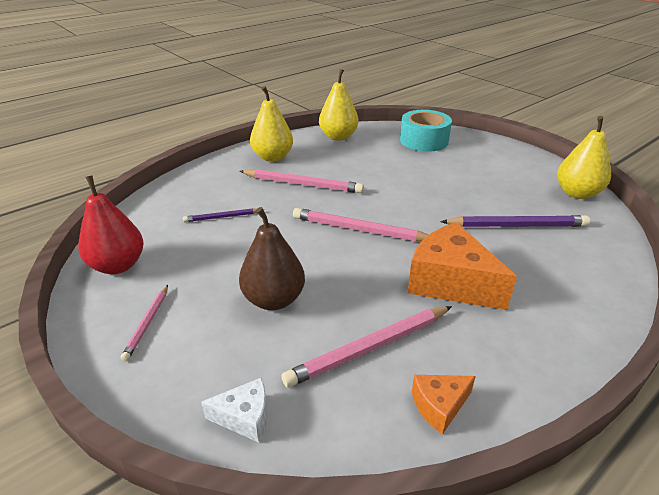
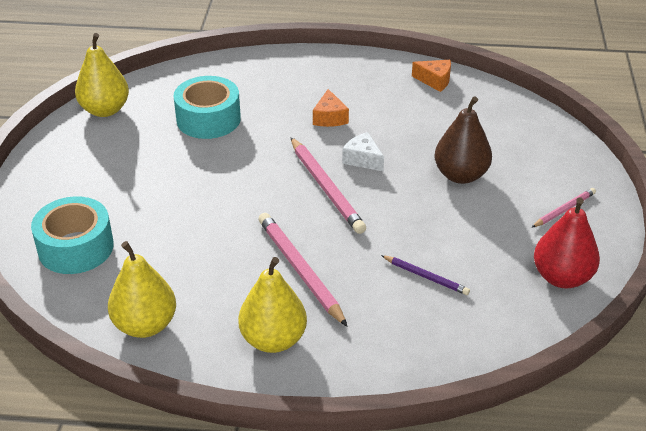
camera: 135 degrees left, 5 degrees up
(245, 417) = (539, 128): white cheese -> white cheese (362, 159)
(369, 348) = (435, 118): pink pencil -> none
(450, 282) = (329, 118): orange cheese -> orange cheese, size x0.50
(517, 225) = (208, 119): purple pencil -> turquoise tape

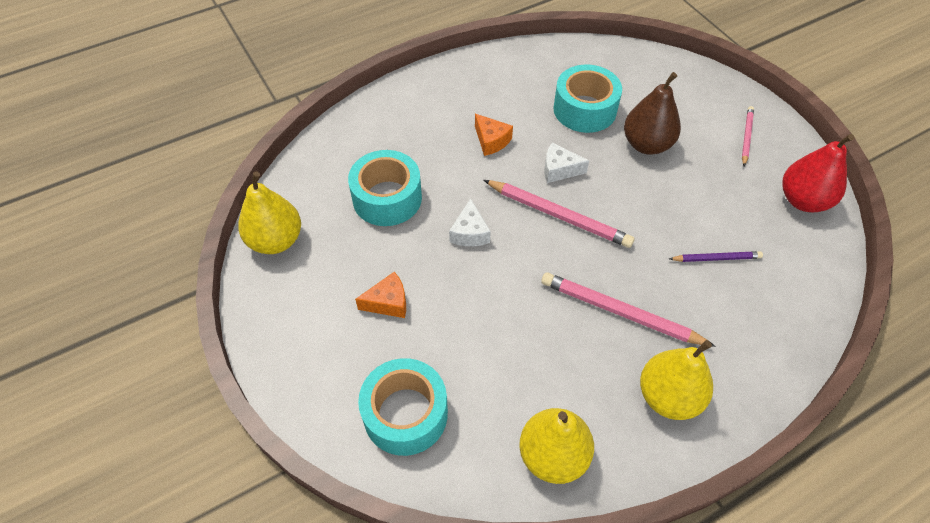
camera: 35 degrees left, 15 degrees up
(243, 167) = (469, 233): none -> white cheese
(434, 129) = (584, 109): none -> turquoise tape
(435, 81) = (538, 60): orange cheese -> orange cheese (388, 302)

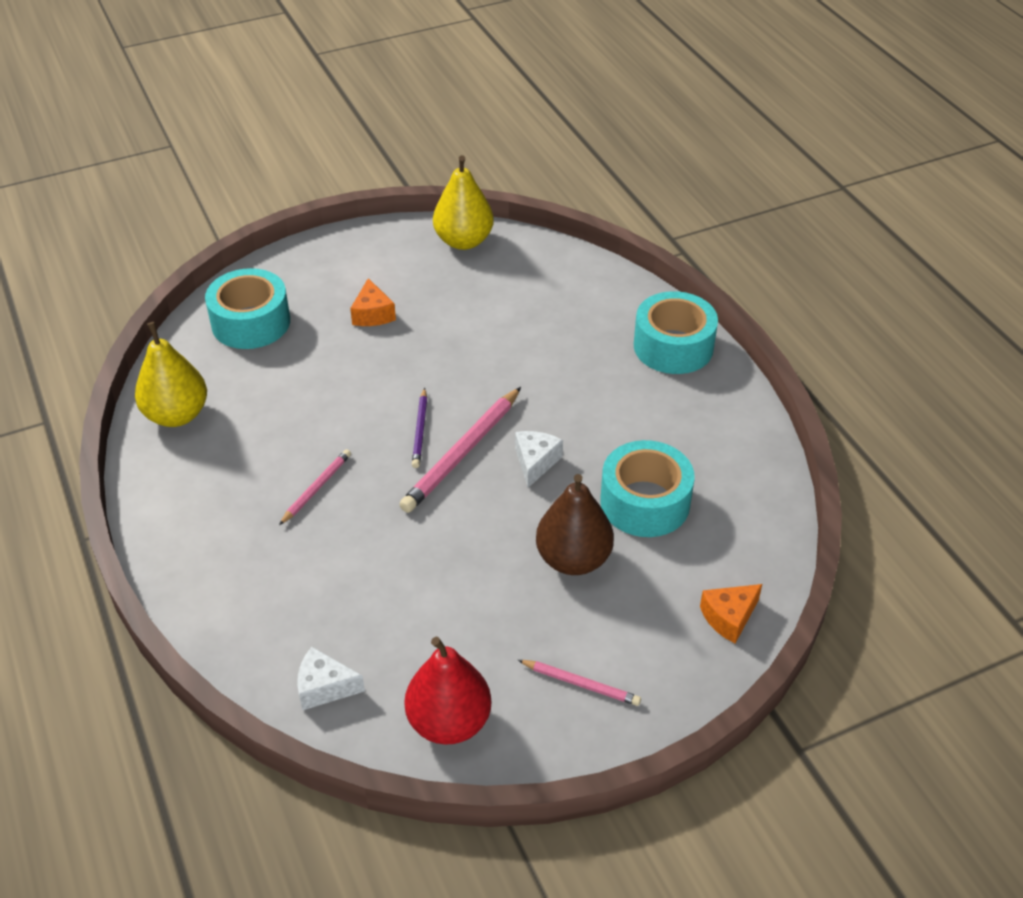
camera: 95 degrees right, 10 degrees down
(387, 198) = (508, 316): turquoise tape -> turquoise tape (673, 346)
(469, 233) = (449, 376): white cheese -> white cheese (324, 687)
(491, 141) = (590, 404): orange cheese -> orange cheese (729, 617)
(620, 312) = (316, 488): pink pencil -> pink pencil, size x0.55
(668, 396) = (206, 511): yellow pear -> none
(716, 258) = (370, 594): purple pencil -> purple pencil (420, 430)

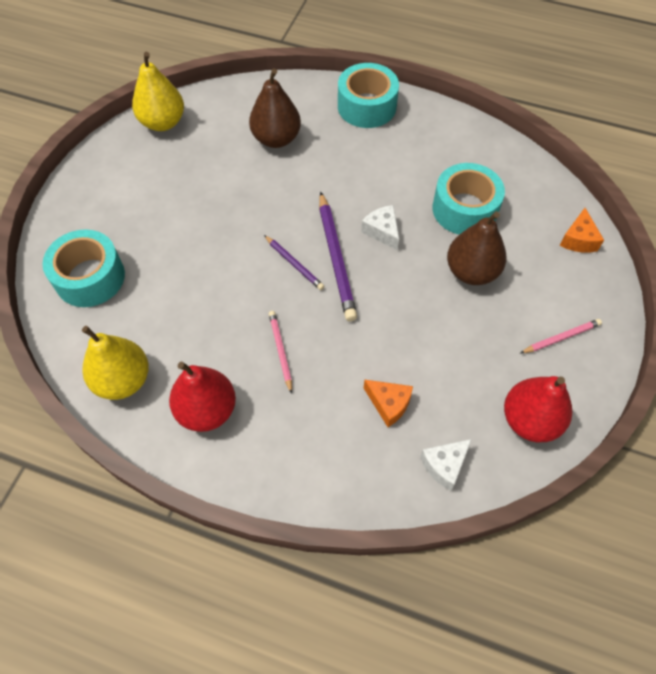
camera: 45 degrees left, 15 degrees up
(204, 485) = (207, 410): none -> red pear
(372, 314) = (166, 211): orange cheese -> orange cheese (389, 404)
(462, 453) = (336, 258): pink pencil -> purple pencil
(545, 318) = (276, 139): none -> brown pear

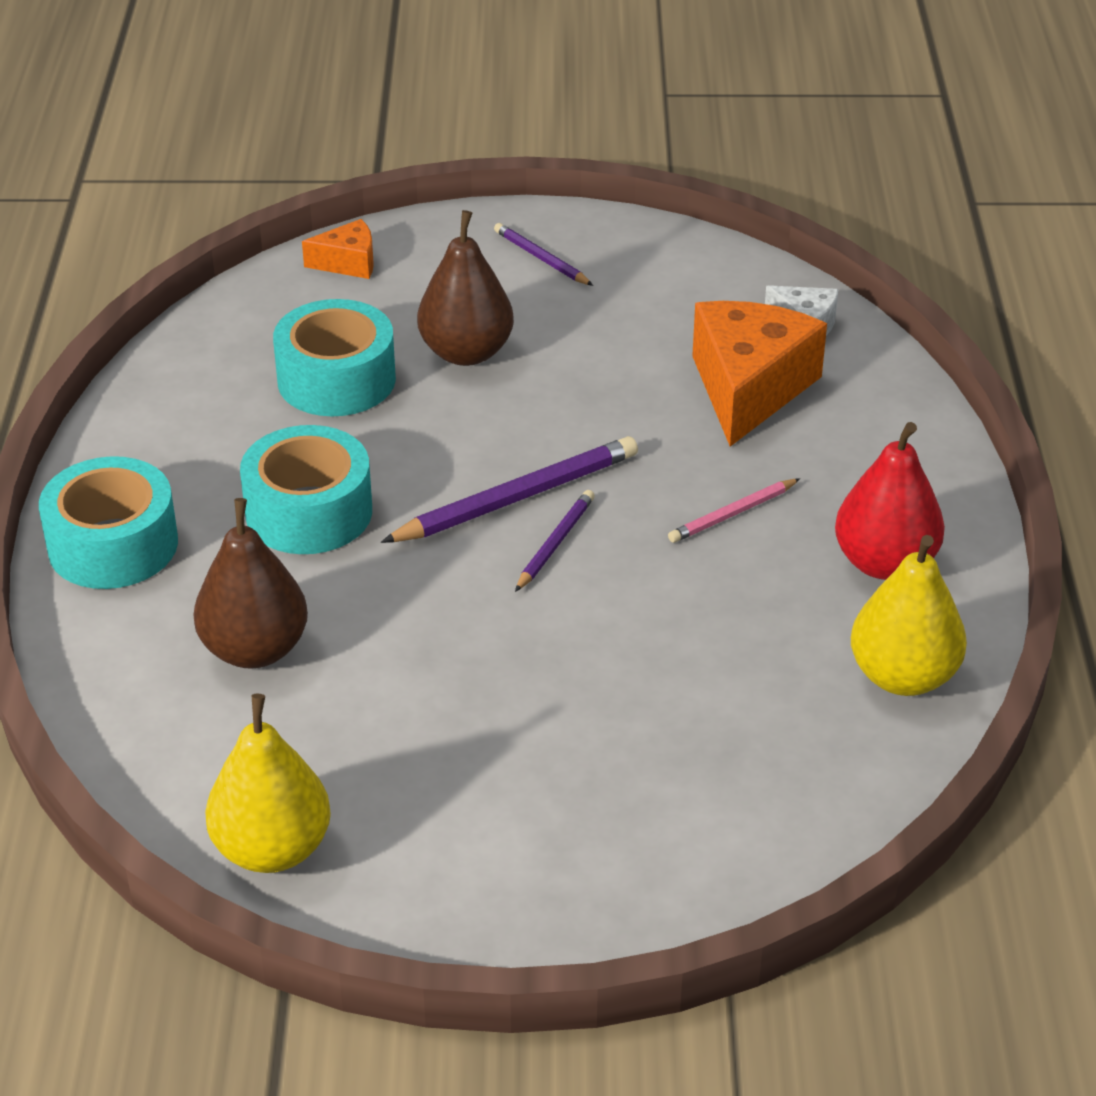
camera: 110 degrees left, 20 degrees down
(90, 277) = (736, 804): turquoise tape -> turquoise tape (309, 512)
(382, 231) = (431, 459): white cheese -> none
(389, 404) = (749, 388): orange cheese -> orange cheese, size x2.01
(530, 420) = (690, 268): red pear -> none
(561, 337) = (541, 258): pink pencil -> purple pencil

